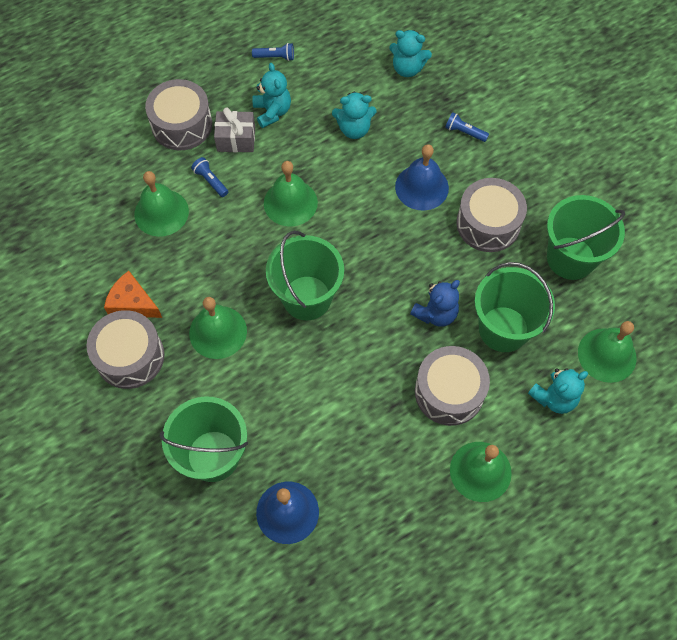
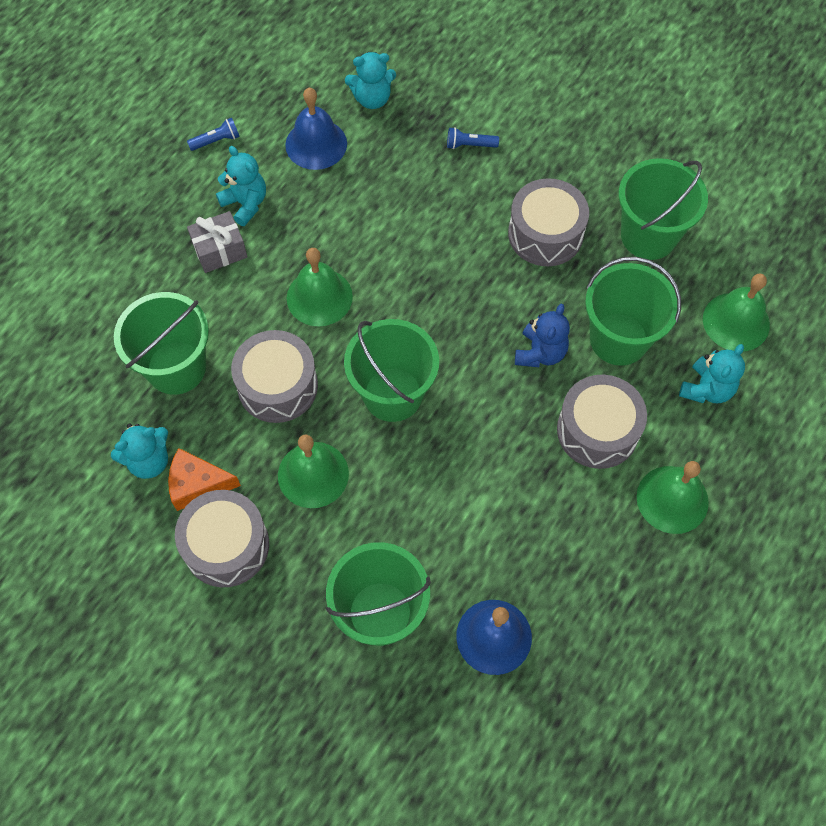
camera: 25 degrees left, 0 degrees up
(161, 212) = (176, 368): green bell -> green bucket
(182, 125) = (147, 258): grey drum -> grey drum (277, 386)
(211, 181) = (215, 309): blue flashlight -> none
(354, 129) = (348, 187): turquoise teddy bear -> turquoise teddy bear (149, 461)
(421, 187) = (454, 222): blue bell -> blue bell (316, 144)

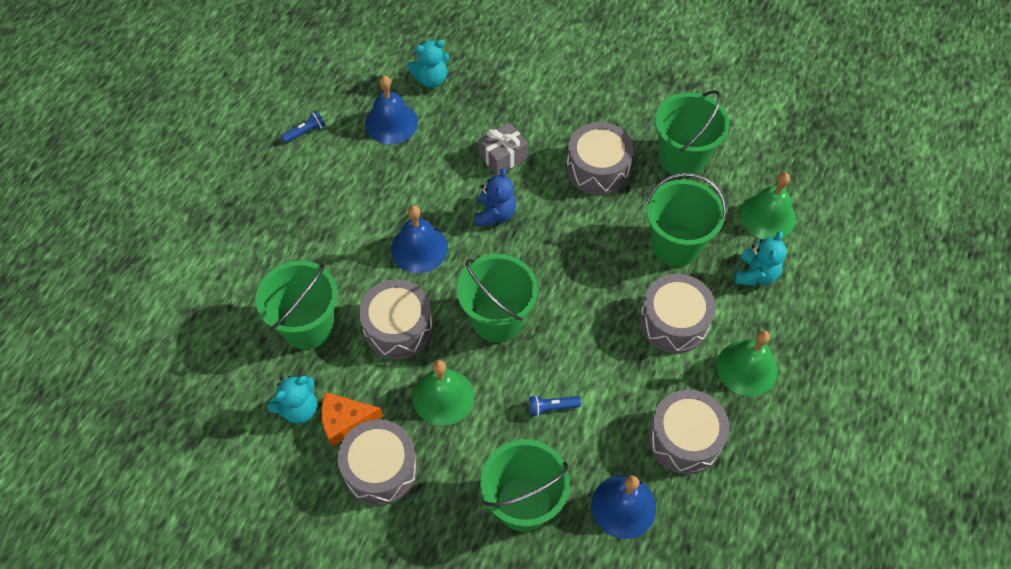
camera: 10 degrees left, 5 degrees down
(220, 250) = (326, 222): grey gift -> grey gift (503, 156)
(245, 204) = (341, 180): turquoise teddy bear -> none
(319, 297) = (419, 248): green bell -> blue bell
(469, 145) = (520, 105): blue flashlight -> blue flashlight (551, 407)
(540, 353) = (613, 266): blue teddy bear -> blue teddy bear (495, 214)
(581, 570) = (684, 439): none -> grey drum

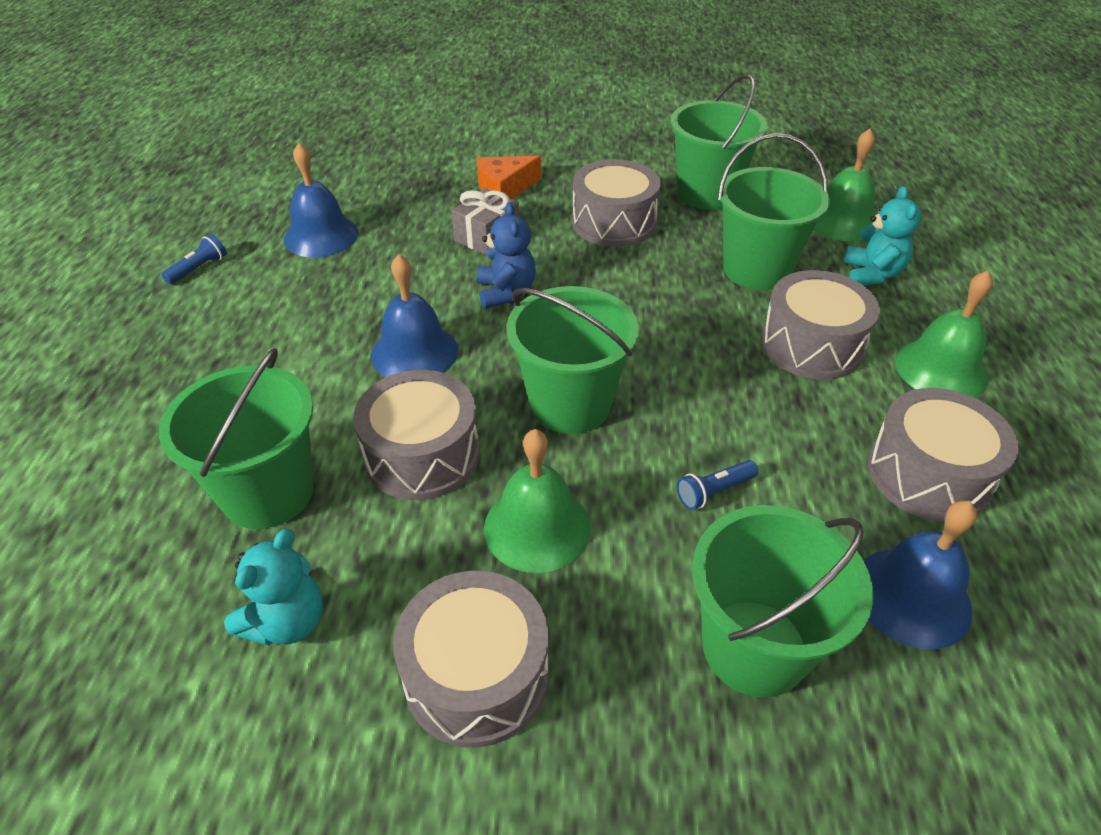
camera: 20 degrees left, 15 degrees down
(345, 421) = (382, 616): orange cheese -> orange cheese (504, 189)
(431, 79) = (359, 188): turquoise teddy bear -> none

